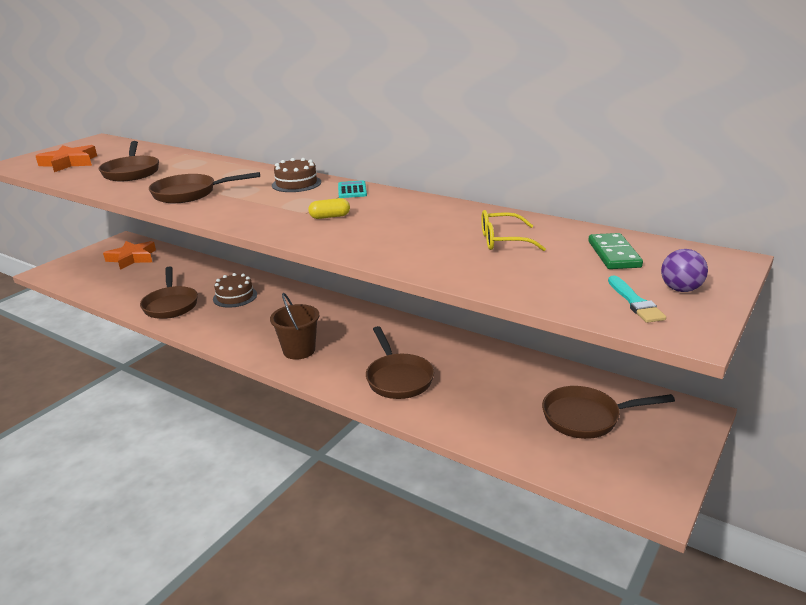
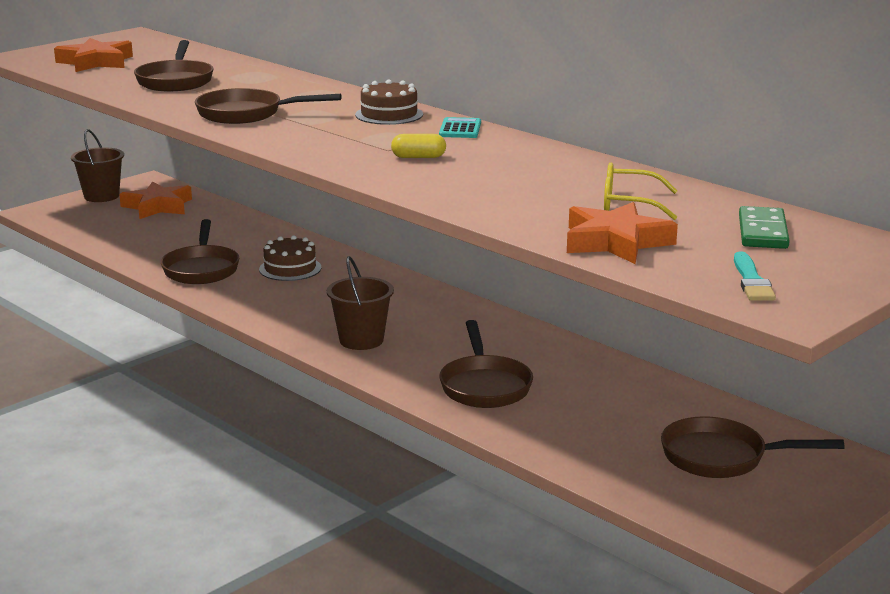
camera: 10 degrees right, 5 degrees down
(90, 255) = (101, 196): none -> brown bucket
(511, 277) = (616, 242): none -> orange star
(680, 289) = (819, 275): purple ball -> none

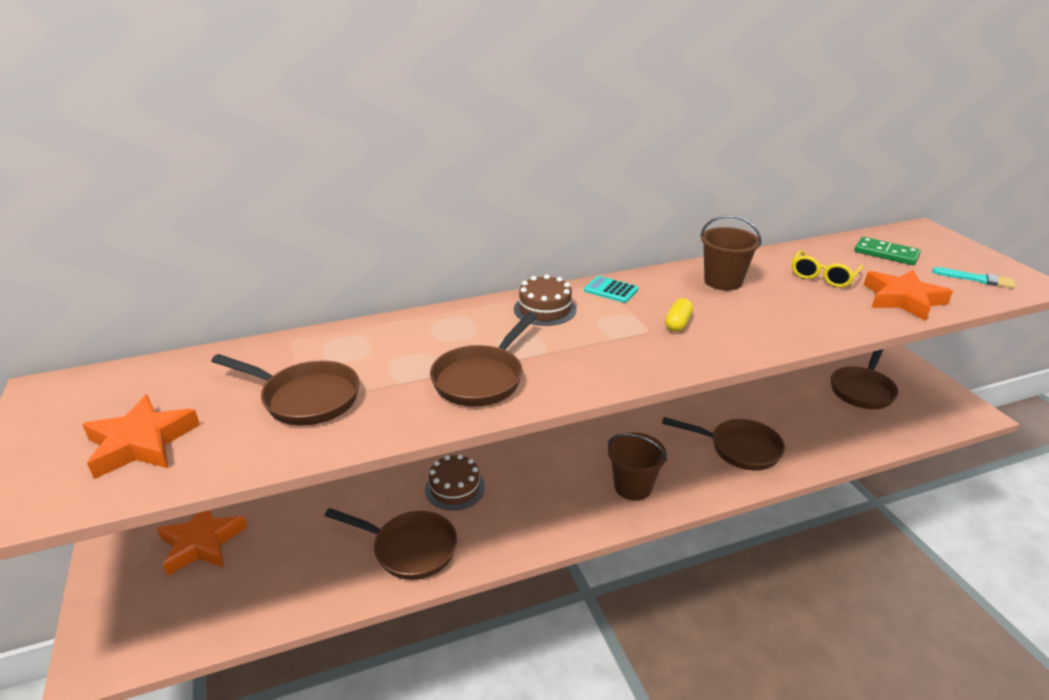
camera: 65 degrees left, 10 degrees up
(101, 196) = (113, 586): brown bucket -> brown bucket (723, 281)

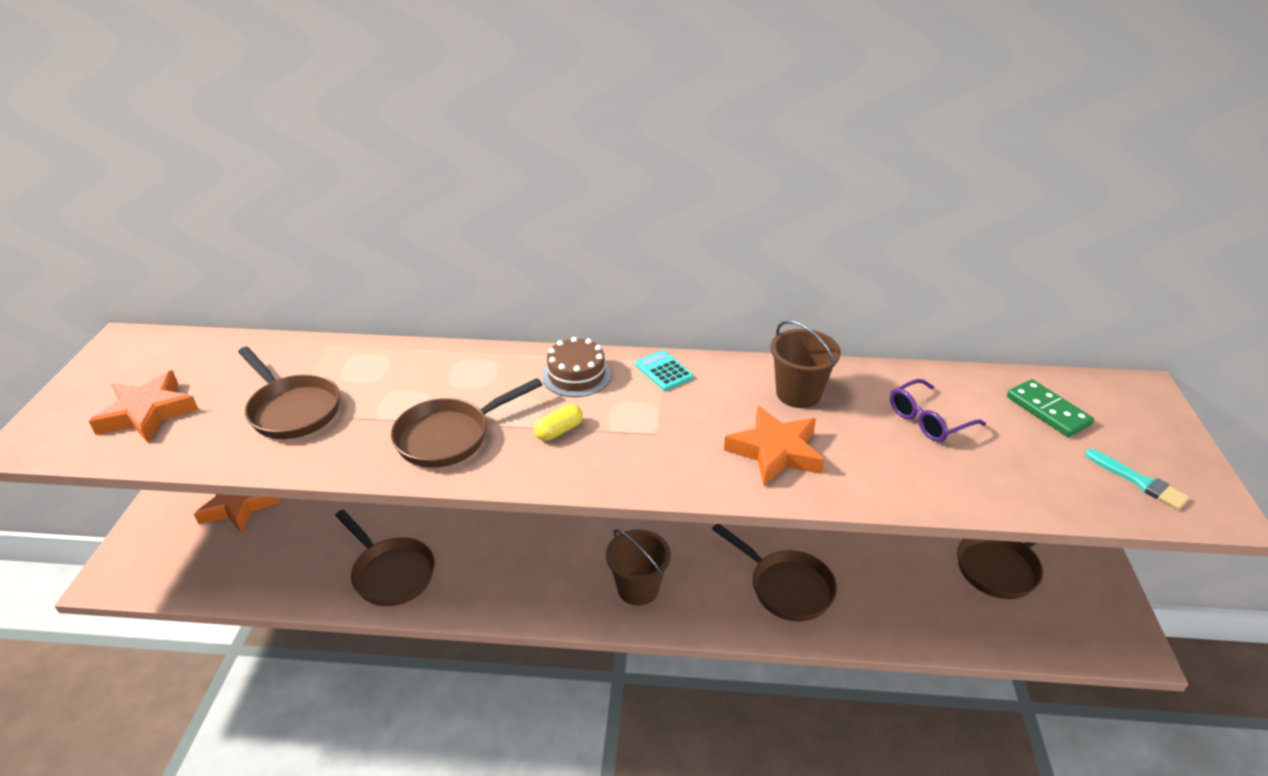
camera: 25 degrees right, 5 degrees up
(455, 488) = (470, 527): brown cake -> none
(678, 323) = (696, 432): yellow capsule -> yellow capsule (559, 431)
(823, 276) = (928, 420): yellow glasses -> purple glasses
(903, 299) = (1000, 480): orange star -> orange star (775, 451)

